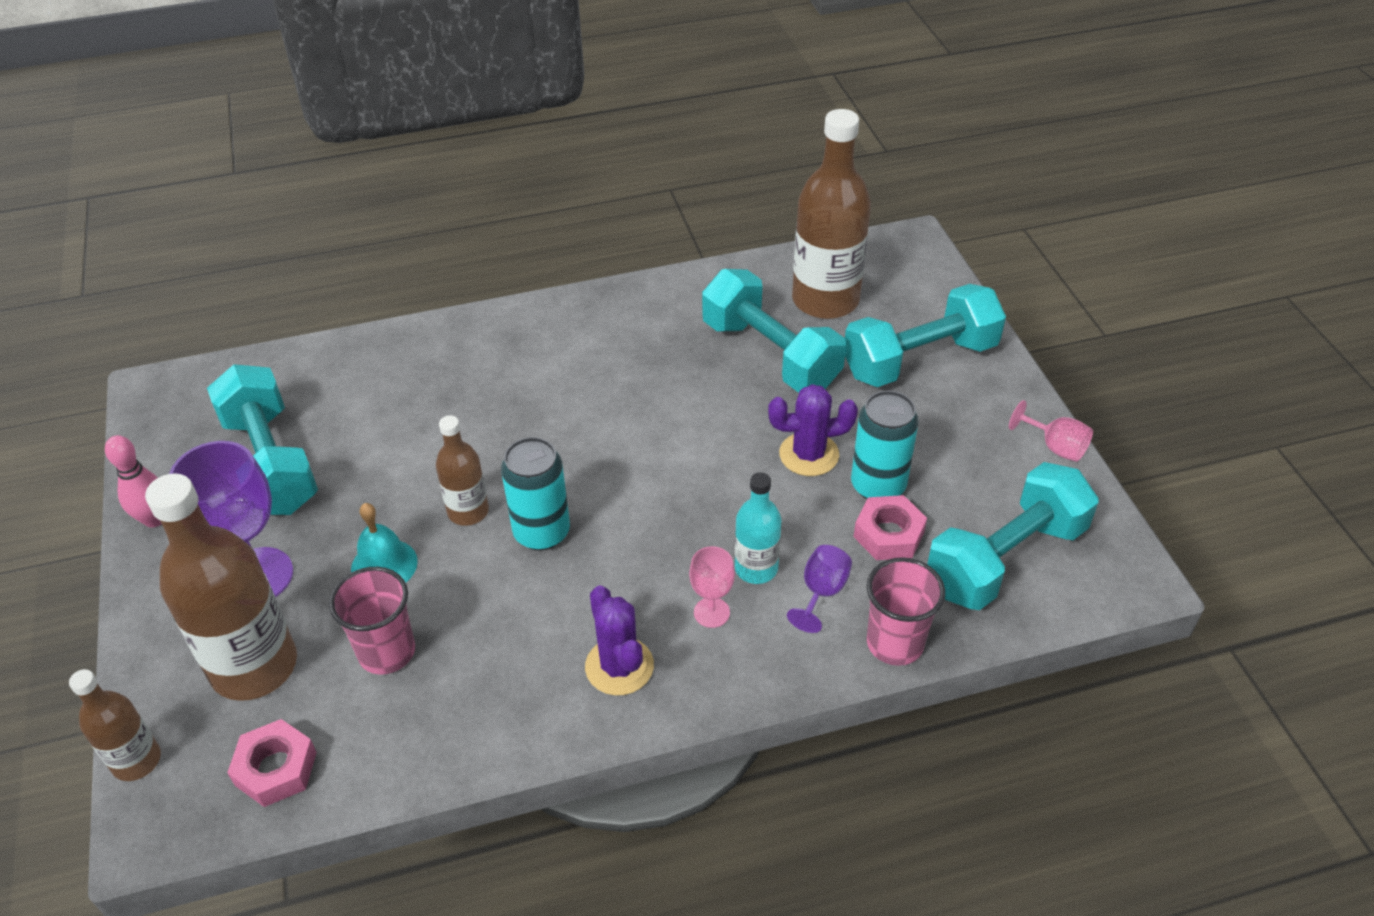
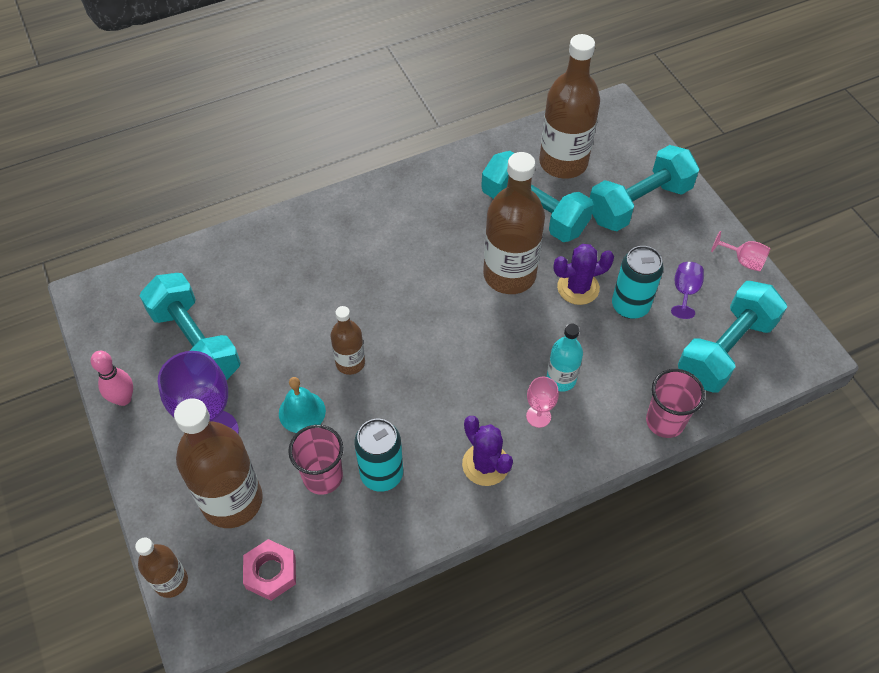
camera: 10 degrees left, 10 degrees up
(542, 532) = (407, 372): turquoise can -> turquoise can (381, 474)
(716, 428) = (509, 275): none -> brown bottle
(821, 592) = (609, 391): purple goblet -> purple goblet (685, 292)
(888, 534) = (644, 342): pink nut -> none

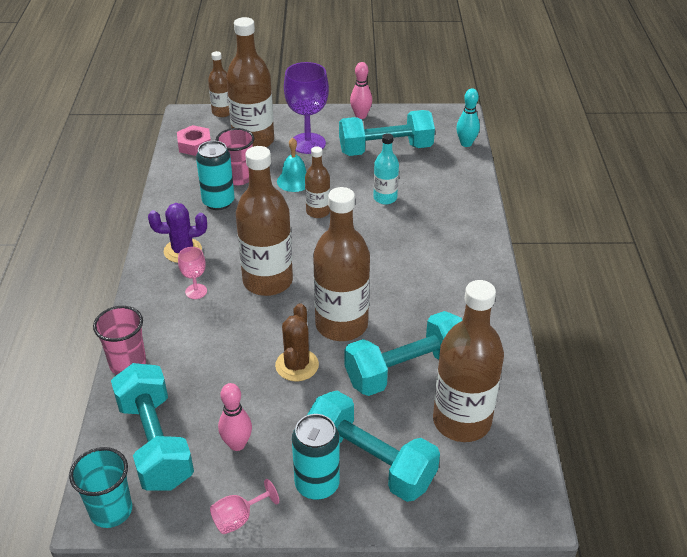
camera: 115 degrees right, 15 degrees down
(152, 269) = (466, 143): none -> turquoise bowling pin
(486, 359) = (268, 281): none -> brown bottle
(561, 379) = (216, 317): turquoise bottle -> turquoise bottle (385, 198)
(578, 288) = (297, 365): purple cactus -> brown cactus
(630, 306) = (252, 394): turquoise can -> turquoise can (317, 484)
(639, 203) = (370, 462): turquoise dumbbell -> turquoise dumbbell turned 45 degrees counterclockwise
(685, 292) = (237, 444): purple goblet -> pink bowling pin
(801, 344) = (111, 510): none -> turquoise cup

